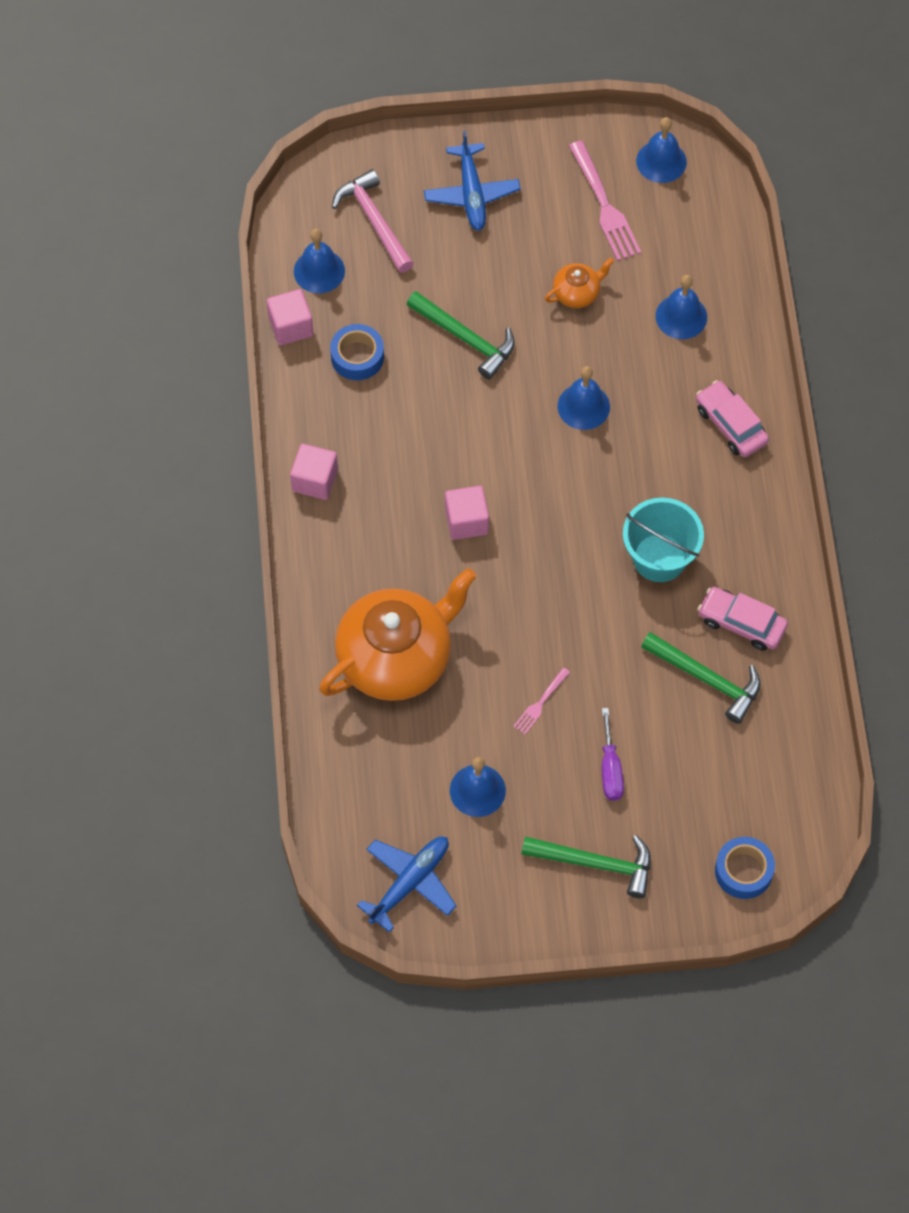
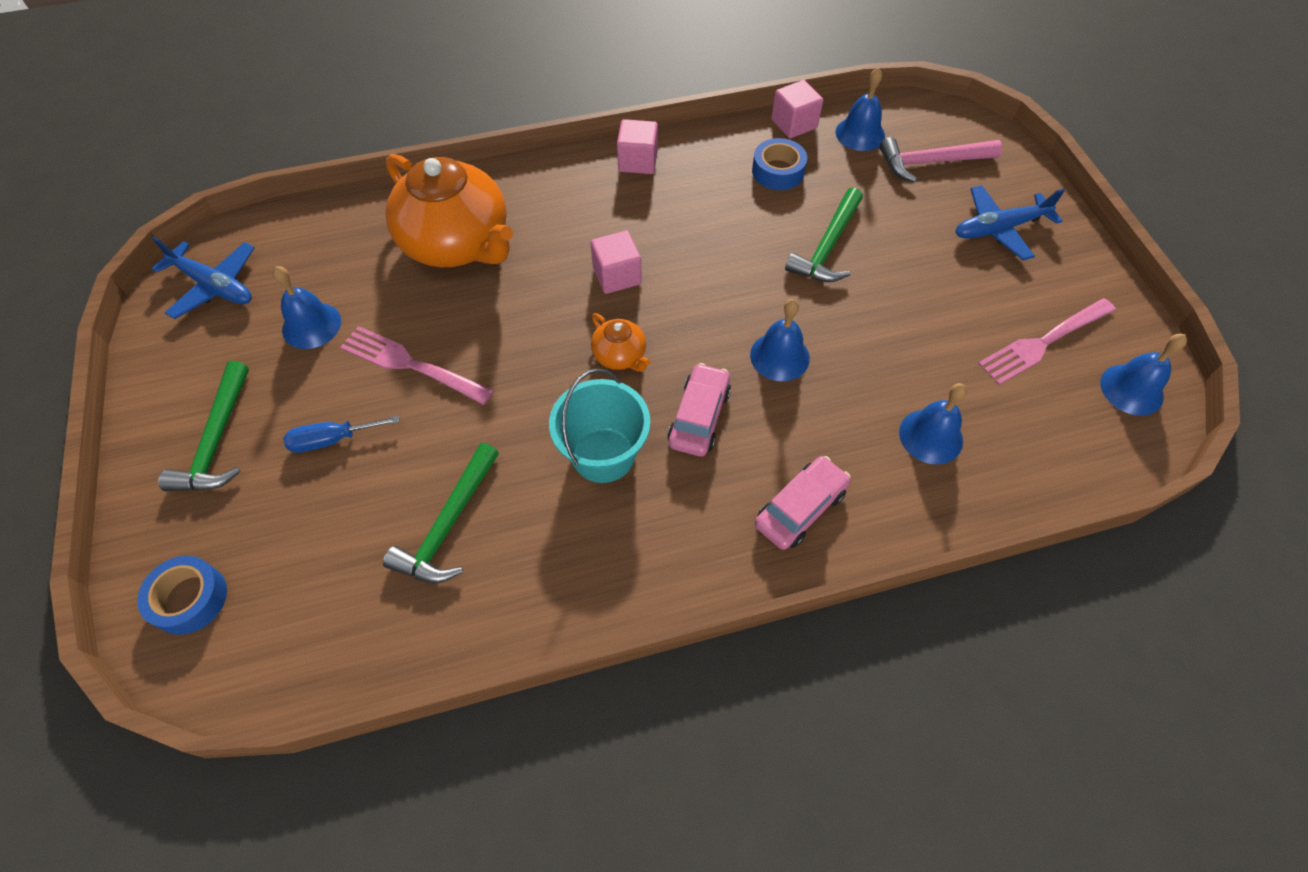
camera: 80 degrees right, 5 degrees down
(374, 221) = (931, 162): pink hammer -> pink hammer turned 150 degrees counterclockwise
(540, 702) = (412, 365): pink fork -> pink fork, size x1.90
(577, 293) = (920, 332): orange teapot -> orange teapot (620, 356)
(610, 769) = (332, 440): purple screwdriver -> blue screwdriver
(741, 623) = (527, 555): pink car -> pink car (699, 417)

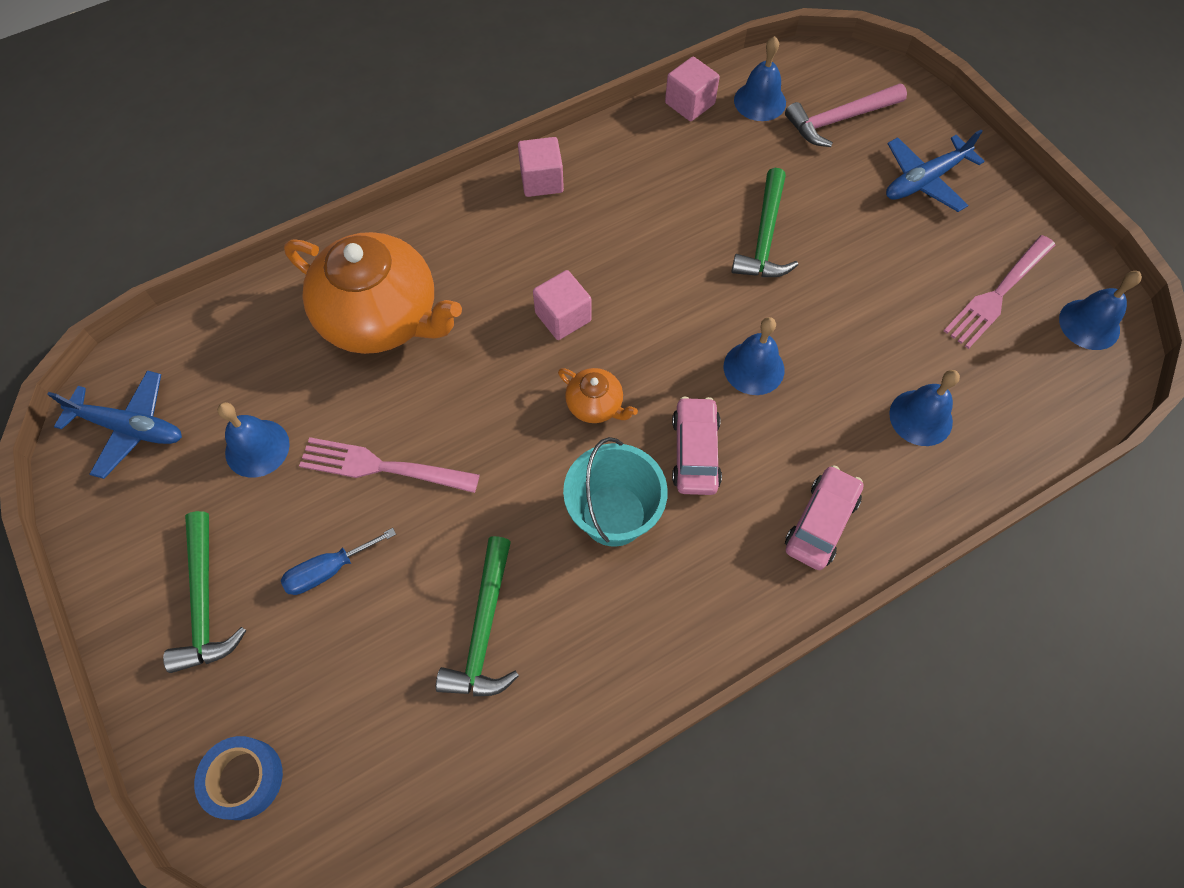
camera: 15 degrees left, 5 degrees up
(778, 171) = (690, 162): blue tape -> none

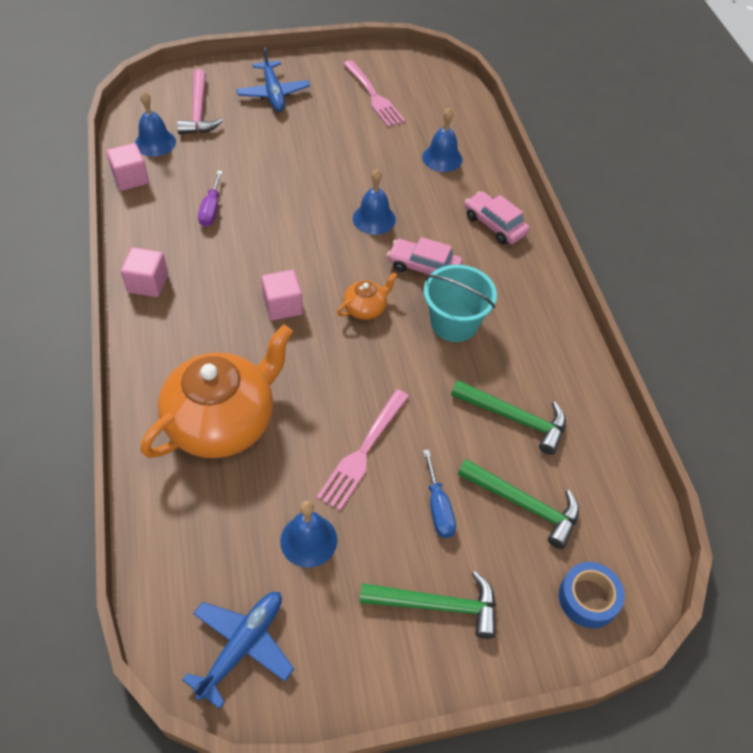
camera: 75 degrees left, 10 degrees down
(680, 194) = (211, 210): none -> purple screwdriver
(765, 237) = (274, 179): green hammer -> green hammer (524, 504)
(1089, 324) = (411, 70): blue bell -> none

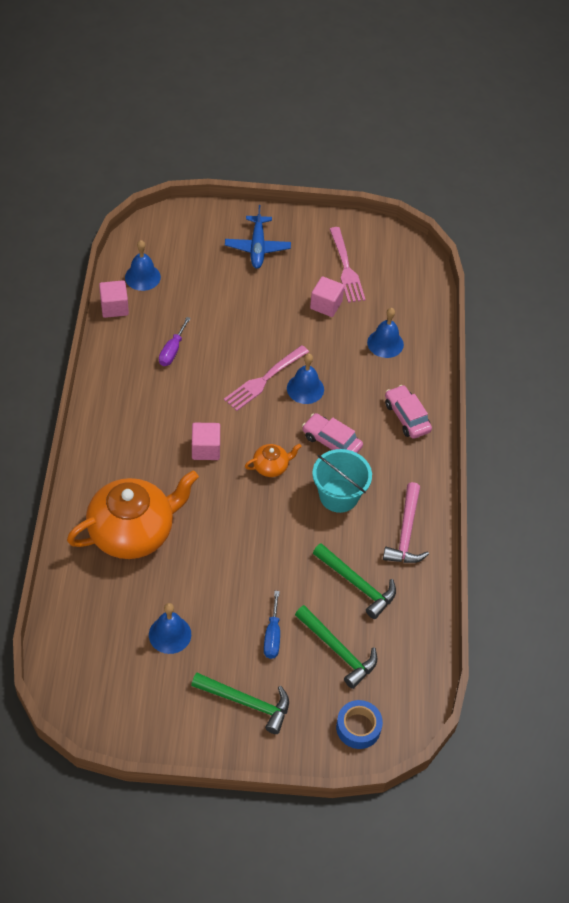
camera: 15 degrees right, 0 degrees up
(148, 283) = (105, 405): pink cube -> pink cube (326, 305)
(199, 111) = (187, 253): pink hammer -> pink hammer (406, 532)
(242, 646) = (103, 693): blue plane -> none
(363, 451) = (231, 580): pink fork -> pink fork (265, 379)

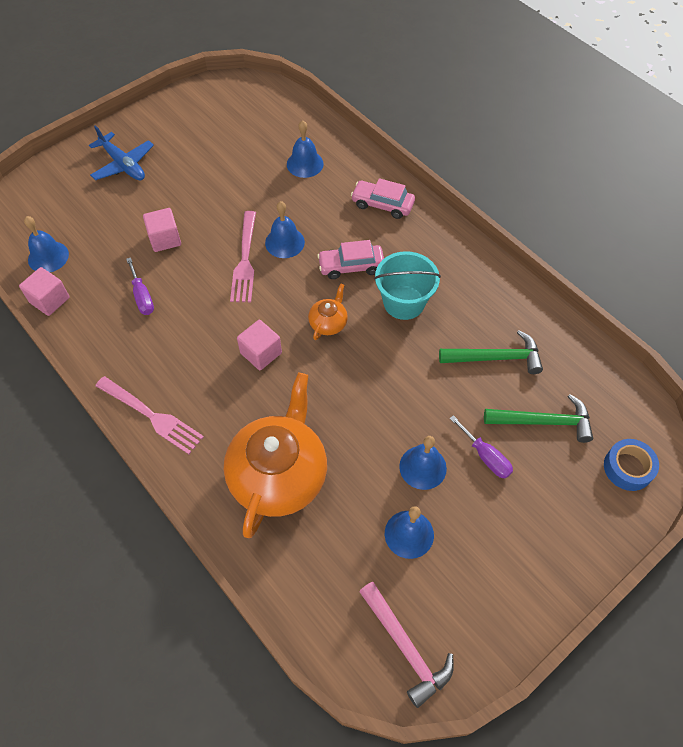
camera: 40 degrees left, 5 degrees up
(224, 605) = (423, 467): none -> blue bell
(246, 702) = (532, 531): green hammer -> none
(272, 636) = (485, 456): blue screwdriver -> purple screwdriver
(326, 305) = (228, 168): pink cube -> pink cube (165, 239)
(346, 267) = (211, 131): pink fork -> pink fork (151, 416)
(406, 532) = (482, 288): pink hammer -> pink hammer (406, 647)

